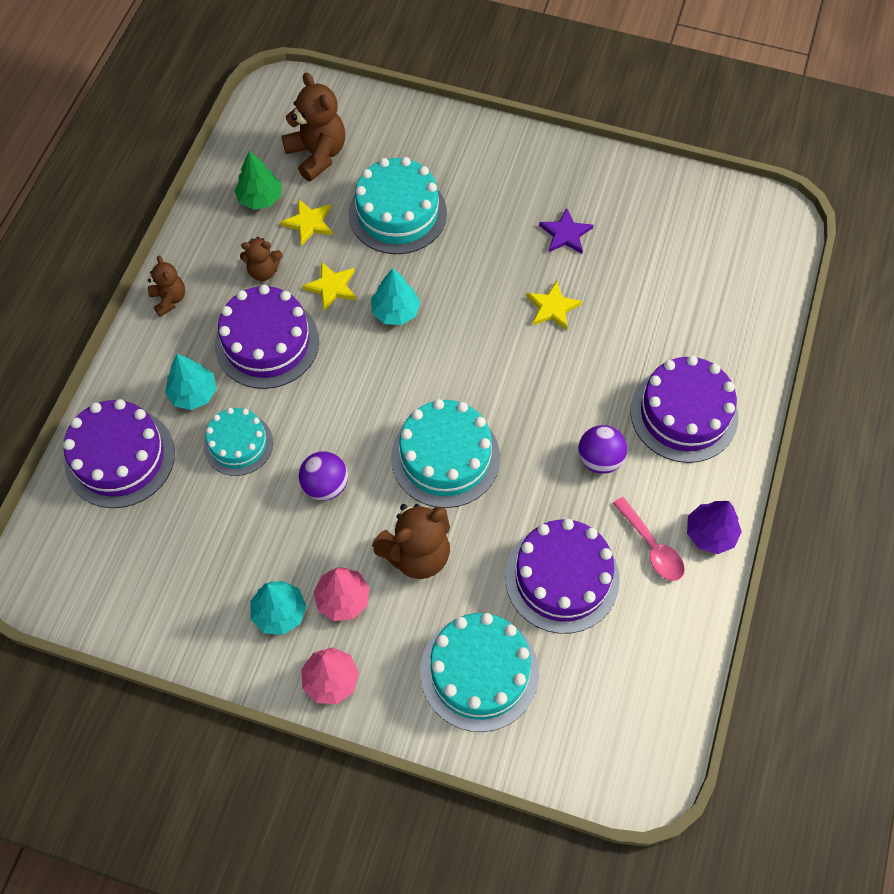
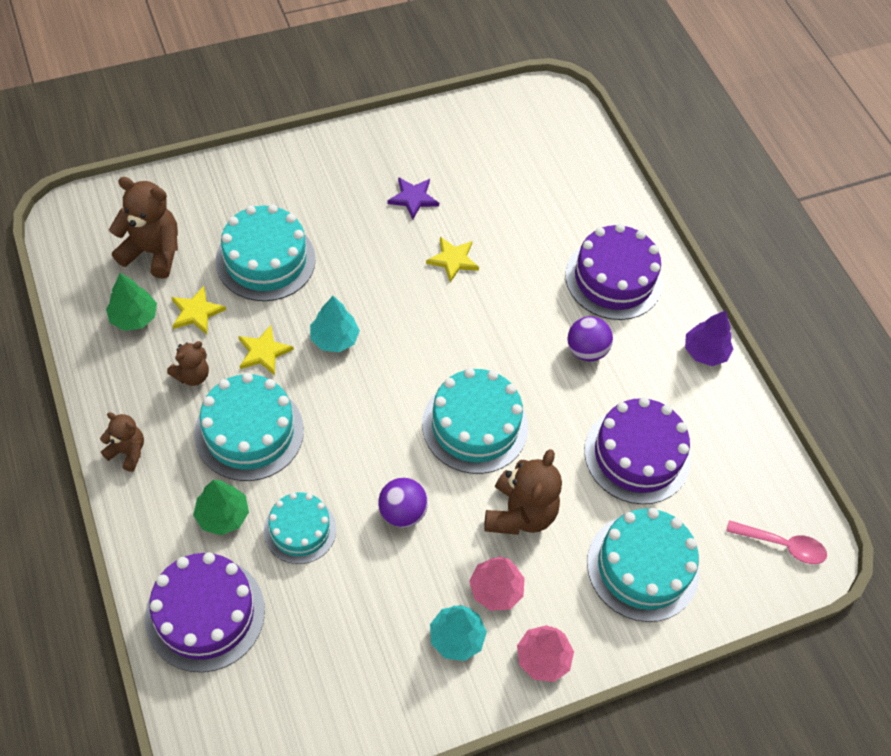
camera: 45 degrees left, 5 degrees down
(193, 393) = (223, 515): turquoise tree -> green tree
(267, 343) = (249, 432): purple cake -> turquoise cake
(651, 546) = (676, 388): pink spoon -> pink spoon (782, 545)

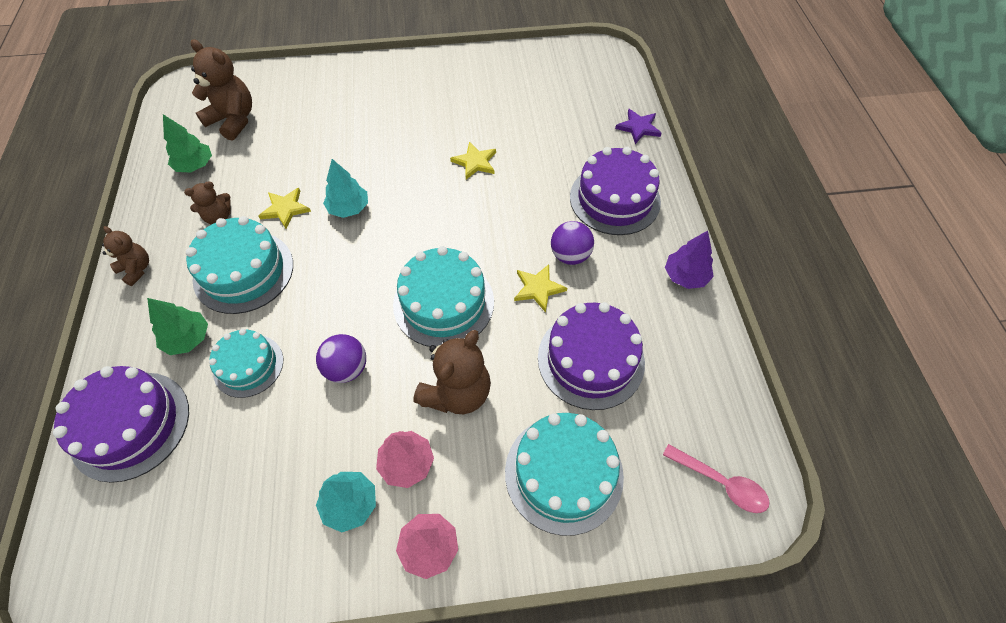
camera: 20 degrees right, 0 degrees up
(196, 312) = (246, 169): yellow star -> yellow star (538, 288)
(265, 260) = (319, 139): turquoise cake -> none
(413, 198) = (459, 111): purple star -> purple star (638, 127)

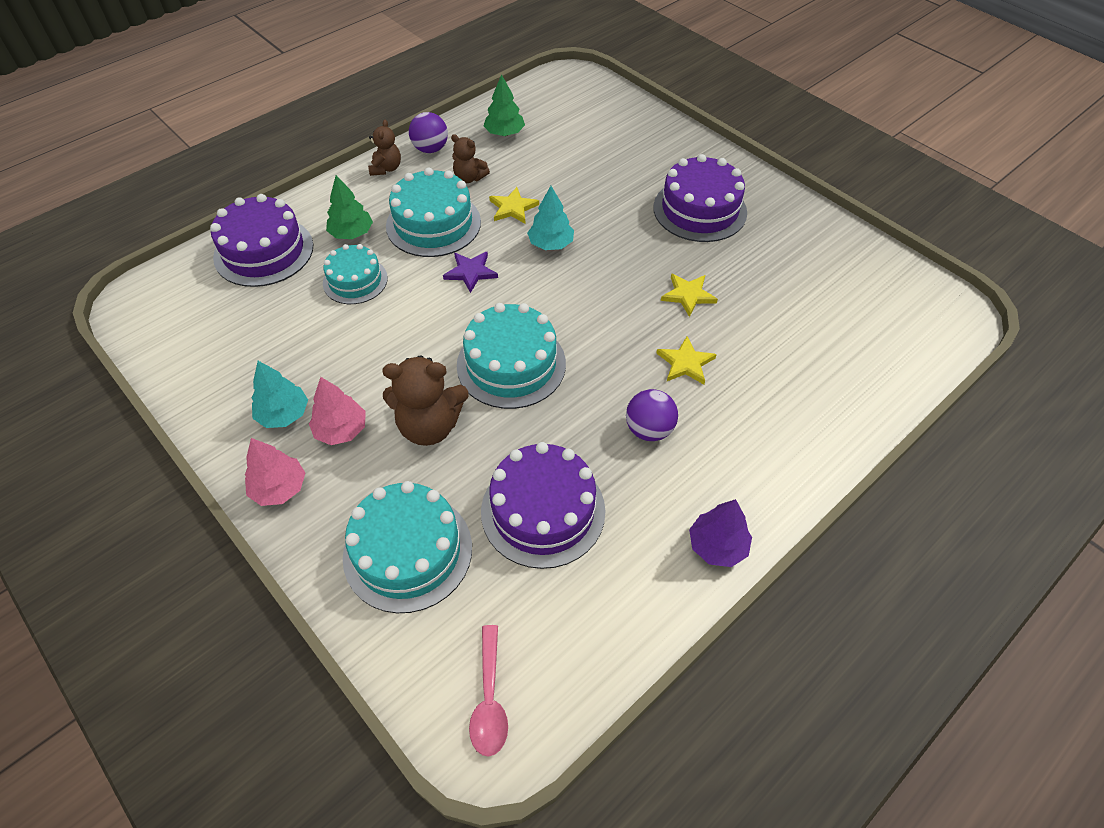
camera: 55 degrees right, 5 degrees down
(233, 120) = (569, 122): brown teddy bear -> none
(347, 368) = (397, 339): purple ball -> purple ball (430, 149)
(538, 288) = (587, 425): yellow star -> yellow star (685, 363)
(614, 199) = (757, 430): purple cake -> purple cake (699, 210)
(638, 127) = (881, 399): purple star -> purple star (470, 272)

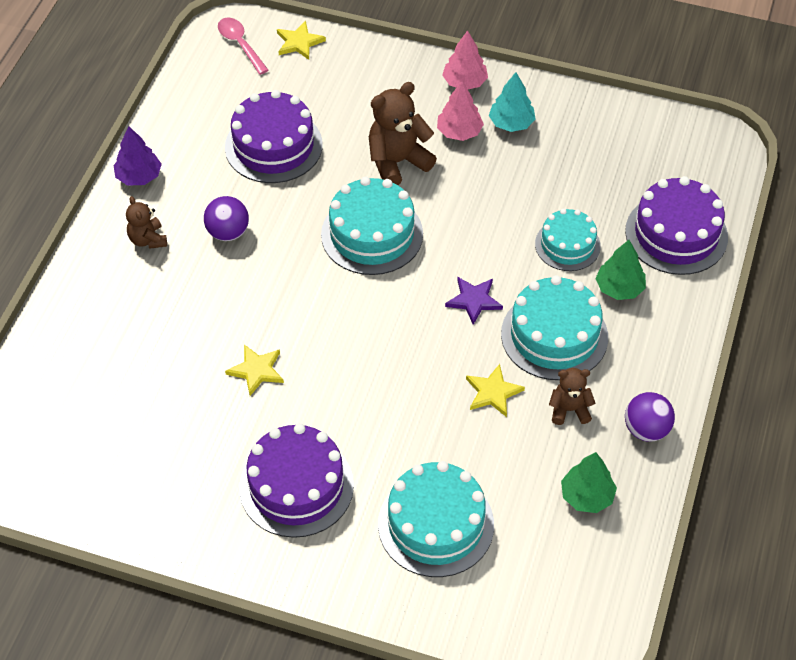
camera: 150 degrees right, 0 degrees up
(386, 168) = (665, 379): brown teddy bear -> brown teddy bear (148, 240)
(408, 551) = (346, 87): turquoise cake -> turquoise cake (436, 524)
(551, 244) = (423, 366): turquoise tree -> none
(685, 363) = (226, 301): yellow star -> yellow star (299, 42)

